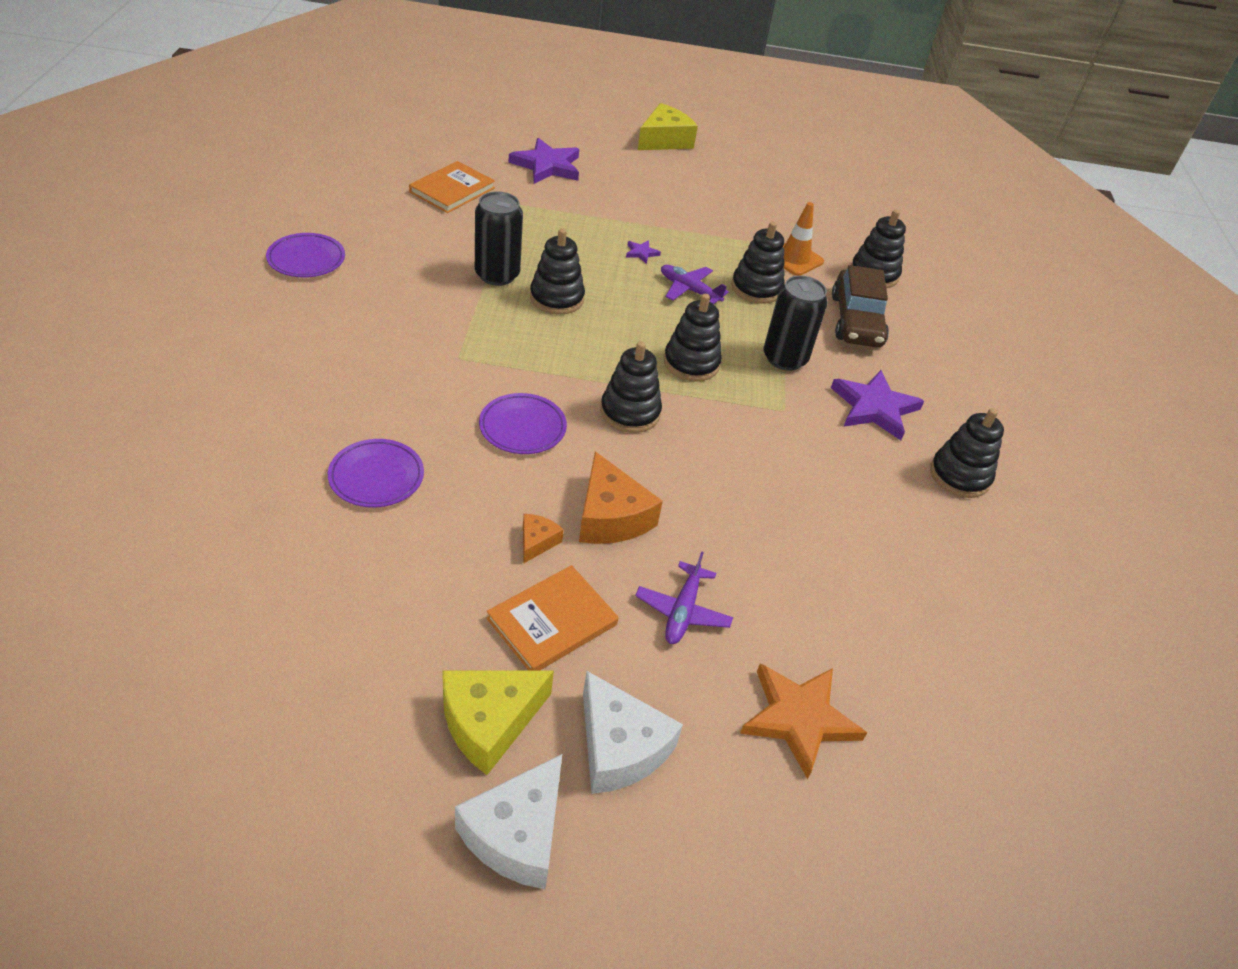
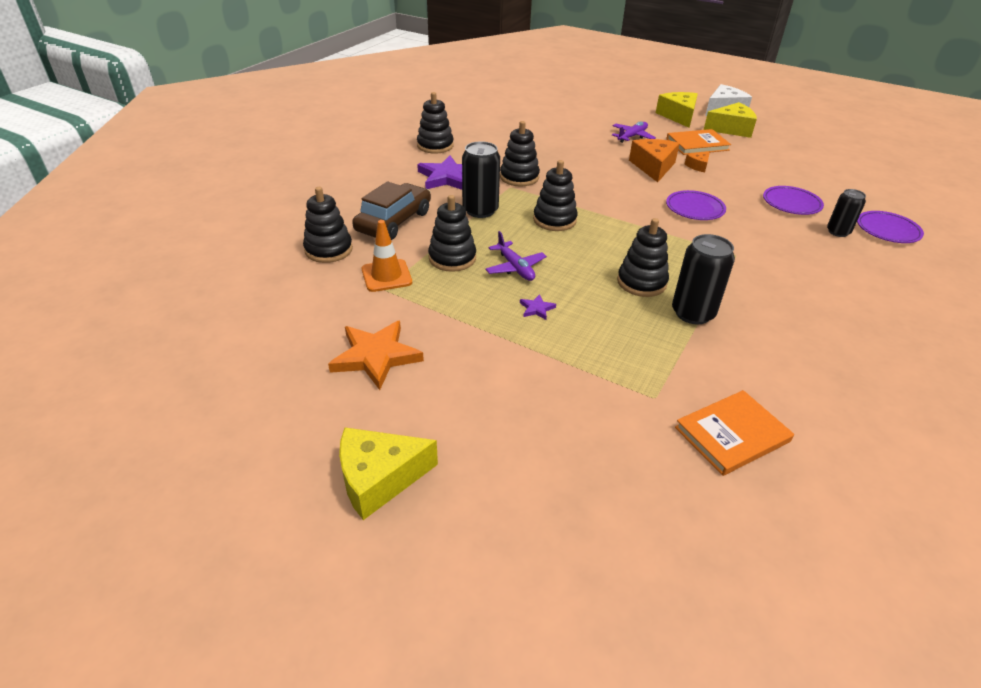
camera: 150 degrees left, 5 degrees down
(306, 259) = (892, 364): purple plate -> purple plate (887, 230)
(315, 429) = (838, 232): none -> black can
(547, 166) = (589, 456): purple star -> none
(619, 747) = (678, 116): white cheese -> yellow cheese
(630, 412) = (617, 203): black stacking toy -> black stacking toy (519, 177)
(798, 719) = (600, 109): orange star -> orange star (376, 356)

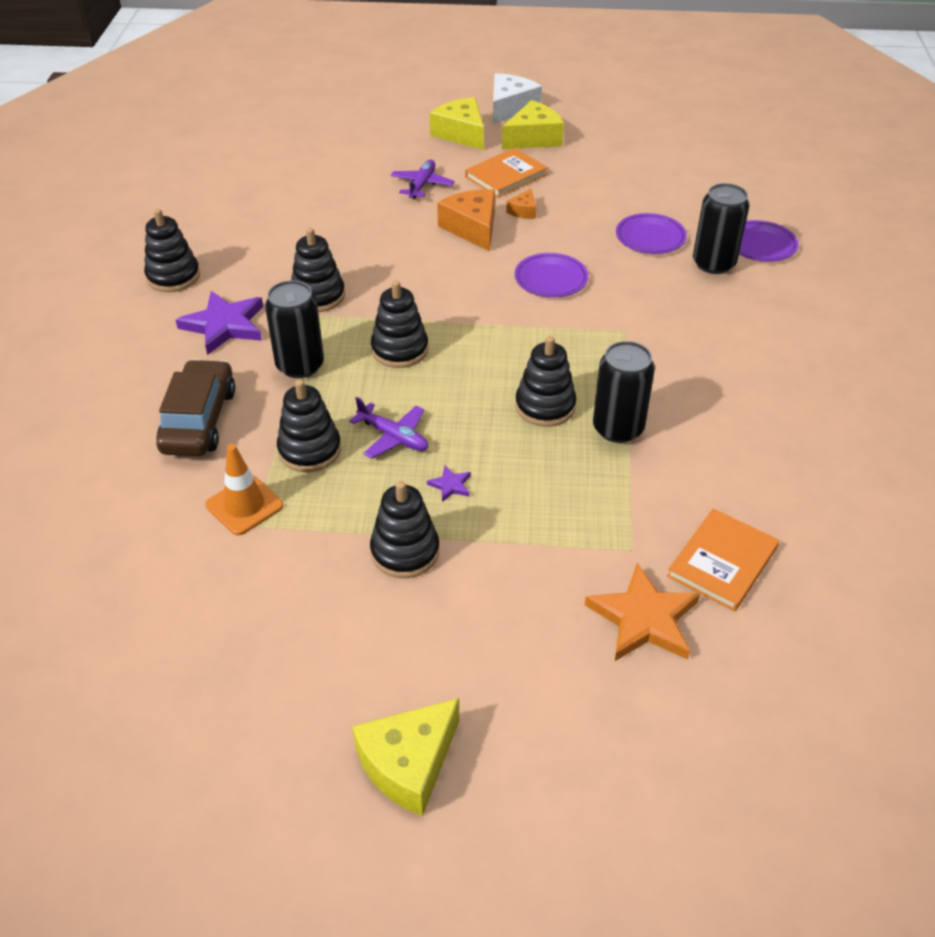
camera: 25 degrees left, 5 degrees up
(328, 250) = (142, 494): black stacking toy -> black stacking toy (405, 552)
(376, 356) = (306, 620): orange star -> orange star (644, 618)
(838, 232) = (713, 263): black can -> black can, size x1.59

